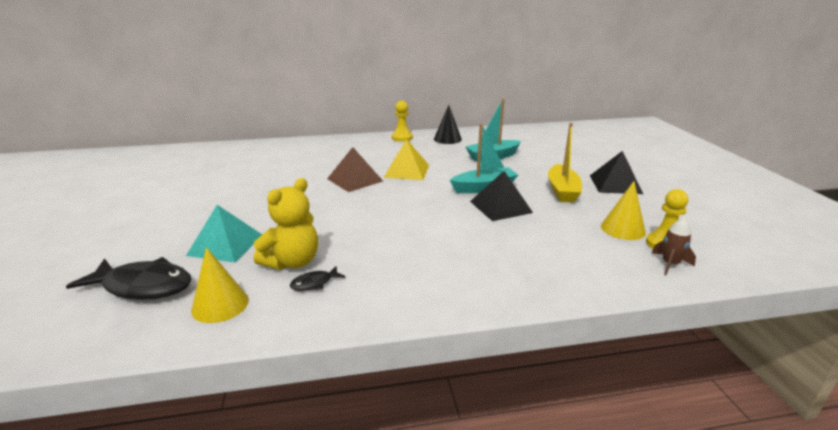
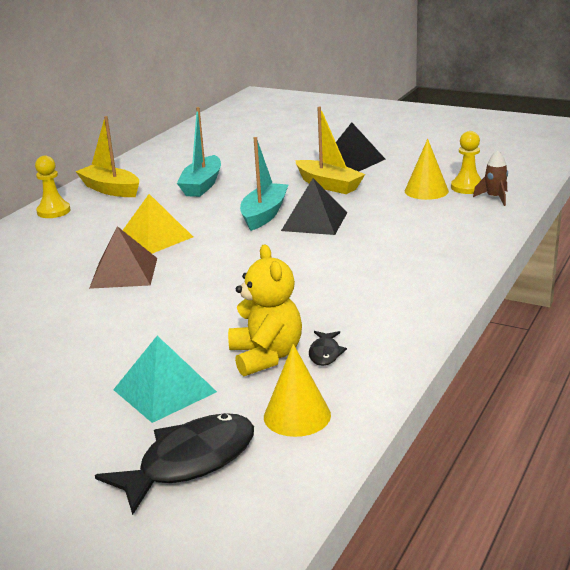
camera: 50 degrees left, 0 degrees up
(447, 139) = (110, 189): black cone -> yellow boat

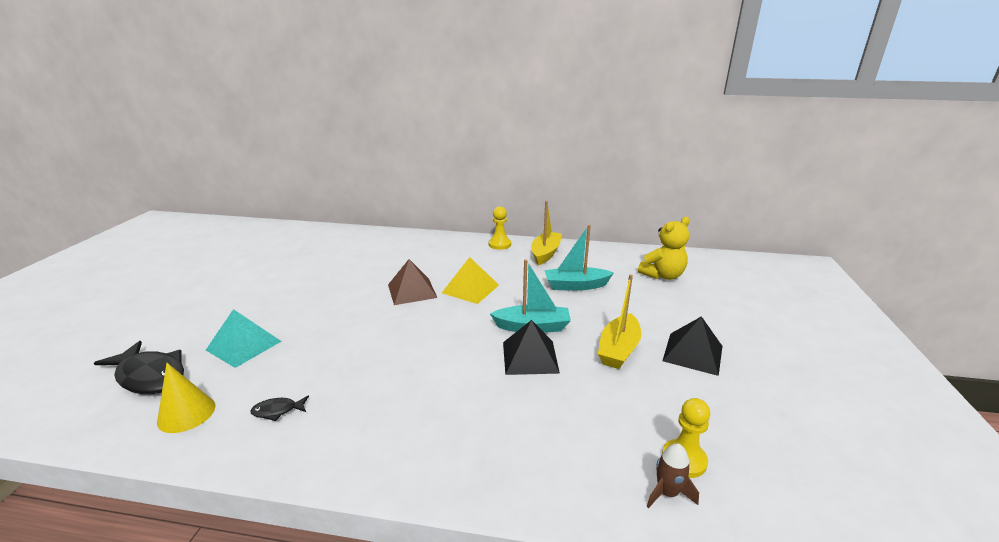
camera: 70 degrees right, 0 degrees up
(266, 356) = (280, 380): yellow teddy bear -> yellow teddy bear (663, 275)
(426, 191) = (648, 423): yellow cone -> none

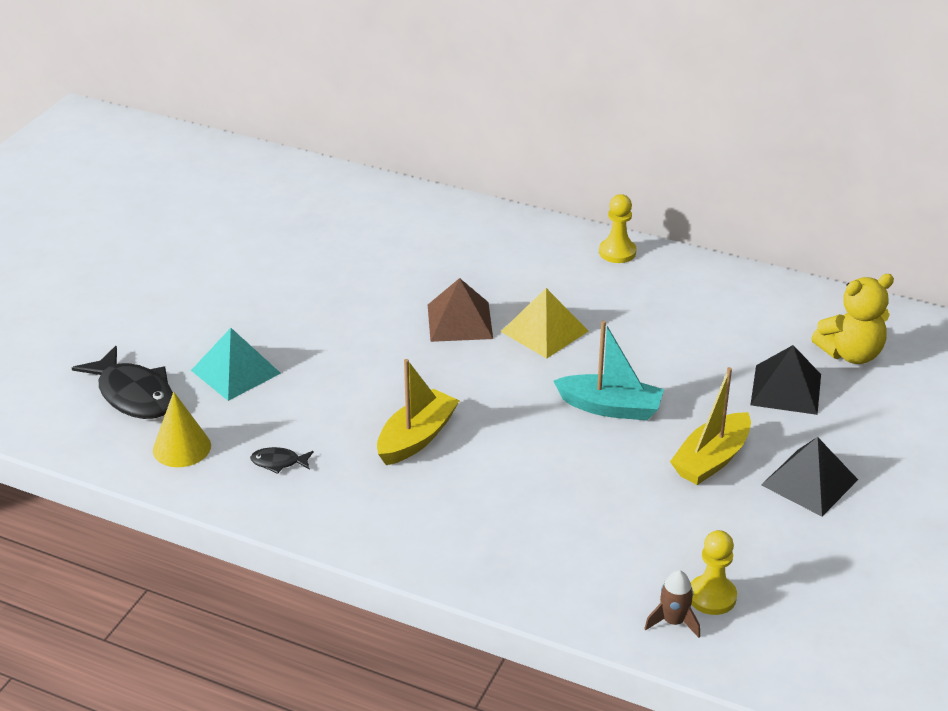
camera: 15 degrees right, 10 degrees up
(530, 357) = (589, 449): black pyramid -> black pyramid (786, 389)
(545, 253) = (684, 282): yellow boat -> yellow boat (416, 438)
(575, 286) = (703, 351): turquoise boat -> none

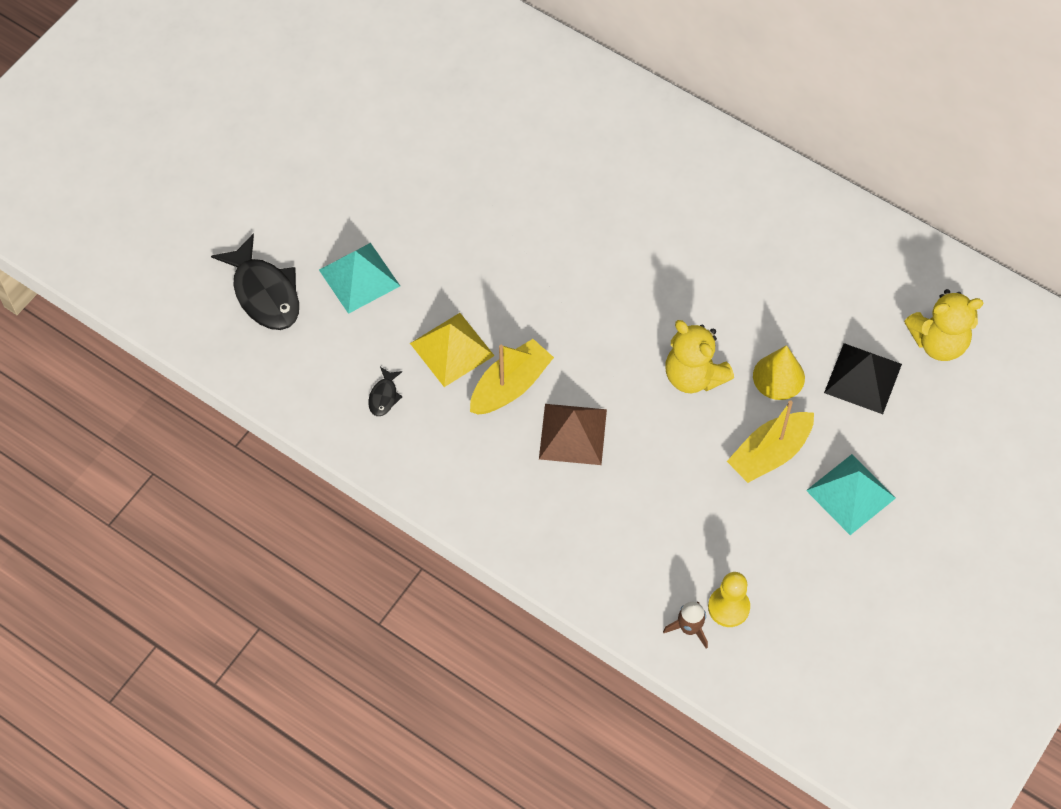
camera: 10 degrees right, 25 degrees up
(182, 448) = (301, 365): yellow cone -> yellow cone (778, 376)
(278, 462) = (384, 396): black fish -> black fish turned 90 degrees counterclockwise
(460, 321) = (577, 243): brown pyramid -> brown pyramid (573, 434)
(544, 331) = (654, 268): yellow pyramid -> yellow pyramid (452, 349)
(610, 407) = (693, 376): turquoise boat -> yellow teddy bear
(617, 252) = (749, 169): yellow pawn -> none
(809, 482) = (850, 494): black pyramid -> turquoise pyramid

